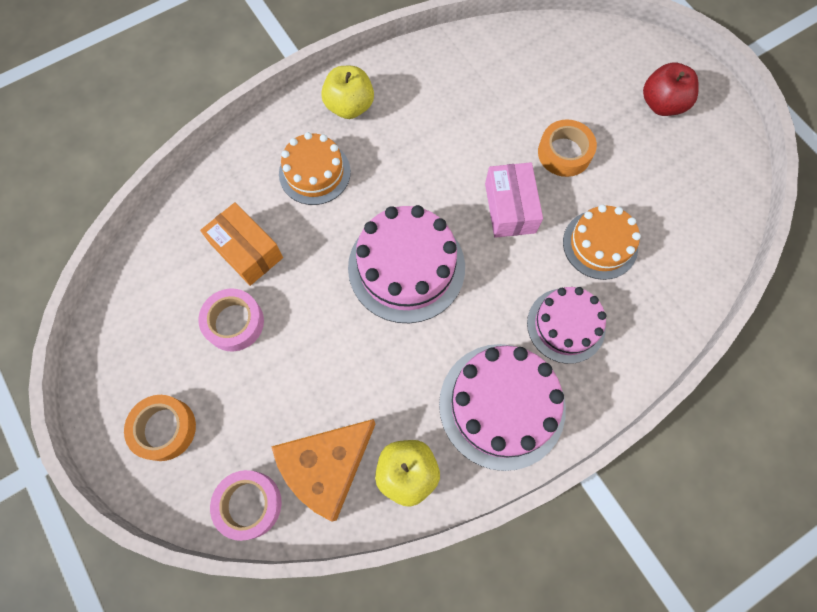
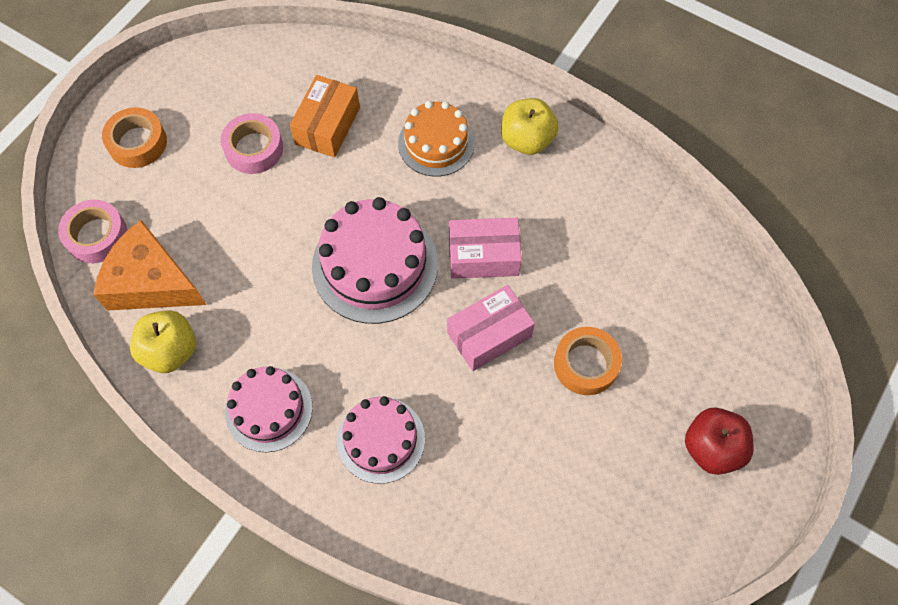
camera: 65 degrees right, 5 degrees down
(439, 182) = (483, 256): none -> pink box
(502, 405) = (269, 409): pink cake -> pink cake, size x0.65
(600, 244) = (491, 441): orange cake -> none

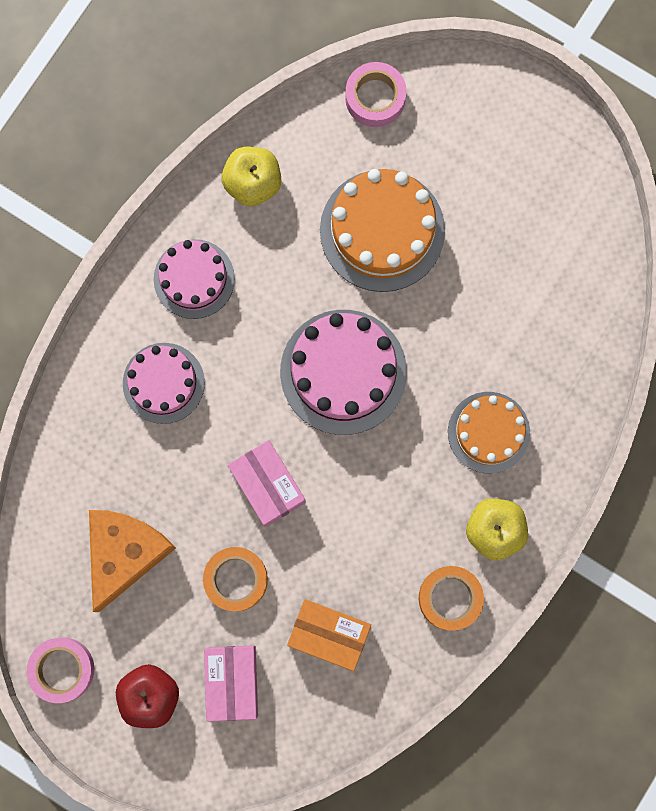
camera: 90 degrees right, 15 degrees up
(137, 143) = (484, 123): orange tape -> orange tape (450, 598)
(151, 282) = (324, 157): orange cheese -> orange cheese (125, 553)
(234, 230) = (382, 230): none -> orange cake
(254, 148) = (479, 242): pink tape -> pink tape (62, 669)
(327, 126) = (508, 316): orange box -> orange box (329, 634)
(483, 256) = (353, 481): pink box -> pink box (232, 682)

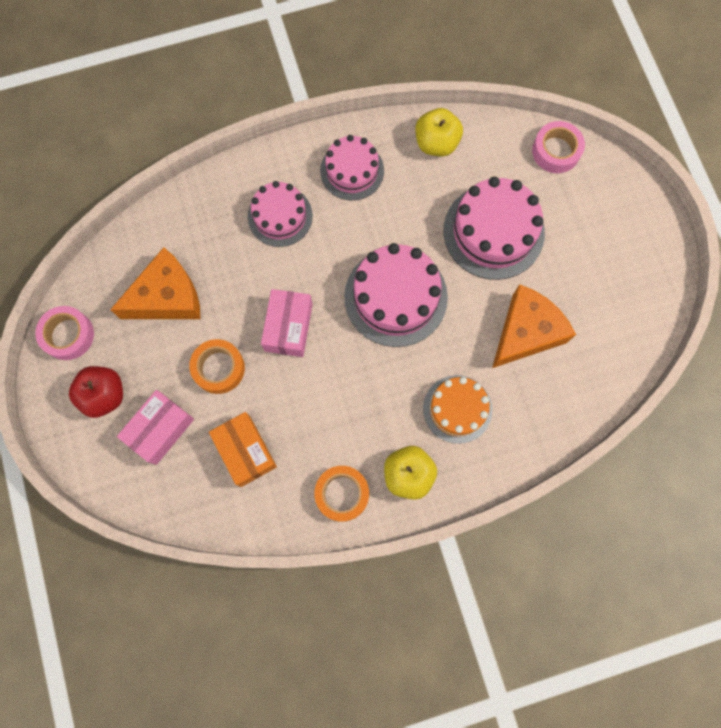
camera: 40 degrees right, 5 degrees down
(382, 230) = (493, 231): orange cake -> pink cake
(492, 306) = (526, 332): none -> orange cheese

